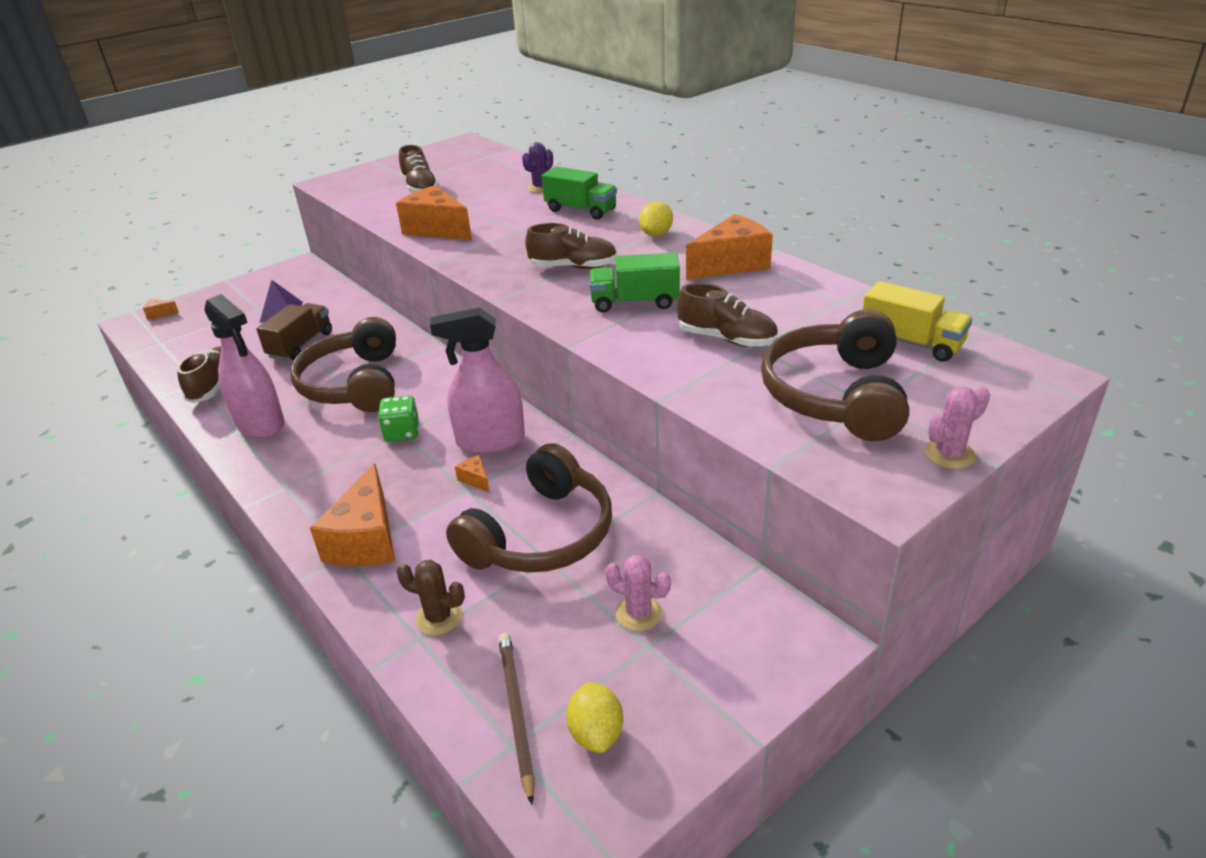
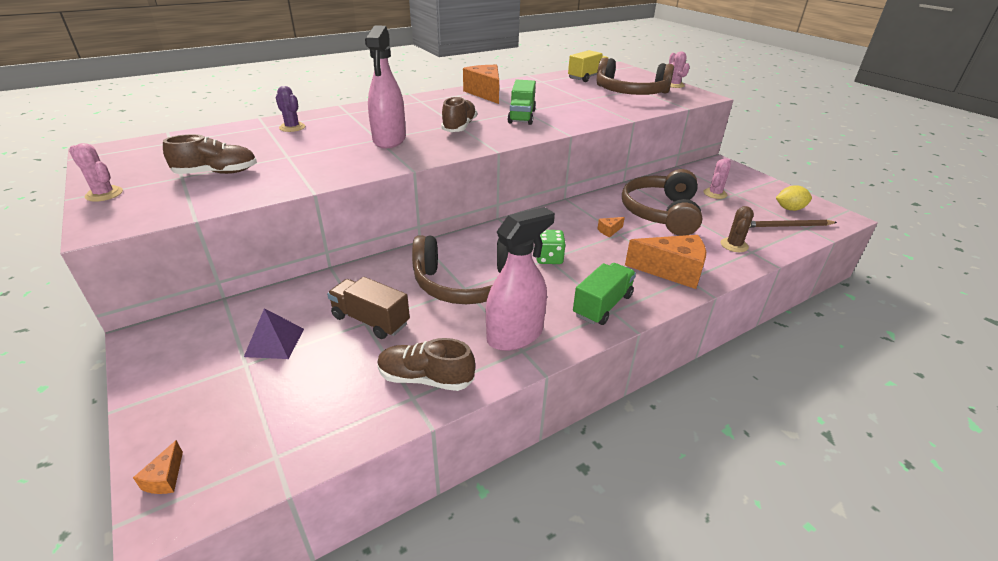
camera: 85 degrees left, 0 degrees up
(379, 167) = (104, 194): none -> pink cactus
(436, 229) = (338, 167): orange cheese -> none
(490, 441) = (567, 224): pink spray bottle -> pink spray bottle (389, 140)
(541, 534) = (661, 213): brown headphones -> brown headphones turned 120 degrees counterclockwise
(581, 210) = (359, 119): green truck -> green truck (602, 305)
(656, 234) = (426, 104): yellow lemon -> none
(727, 339) = (574, 103): brown shoe -> none

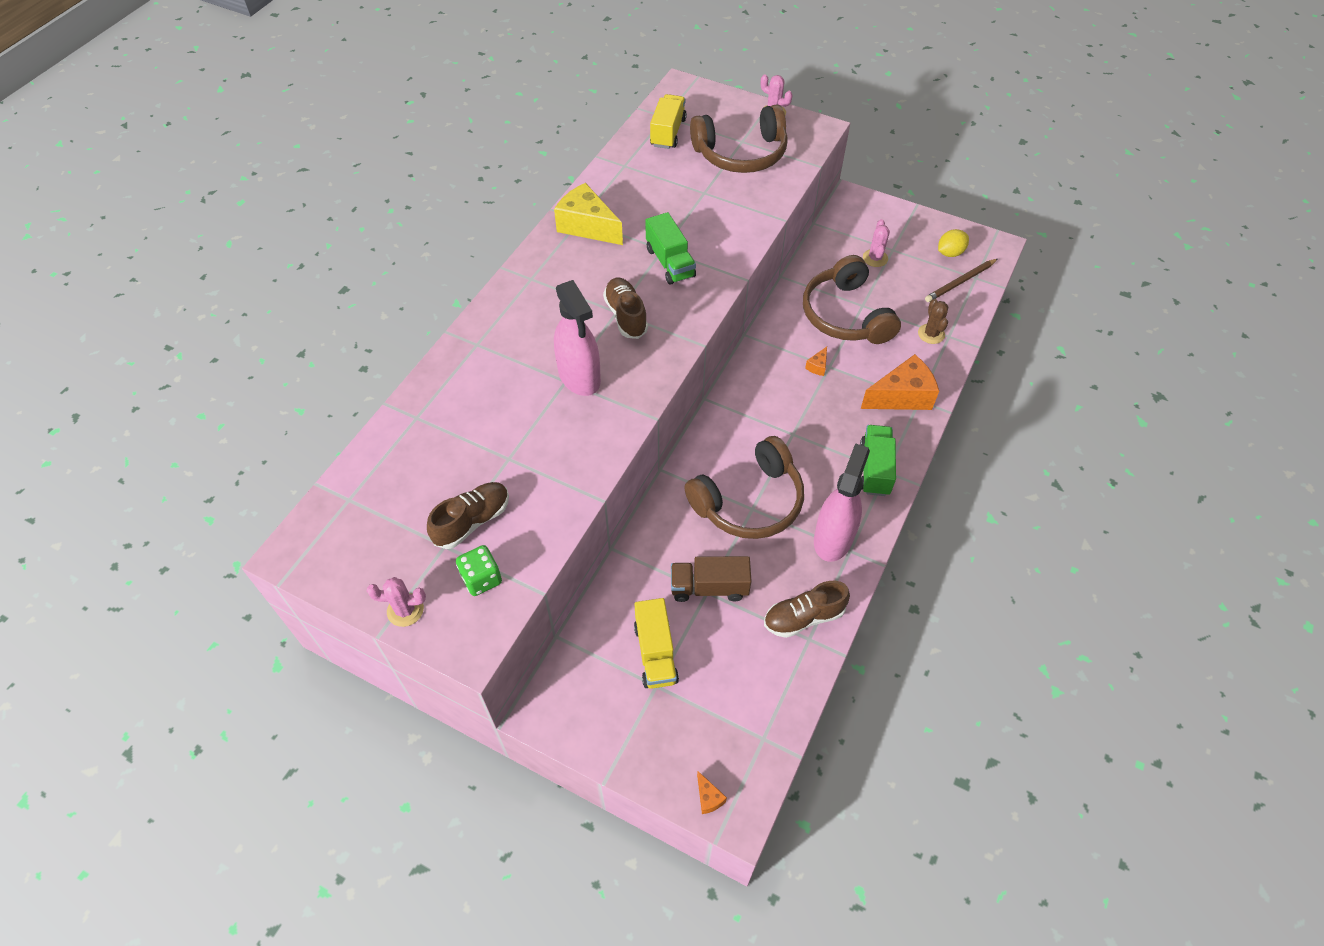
camera: 30 degrees left, 20 degrees up
(275, 342) = (655, 653): purple pyramid -> yellow truck
(292, 127) = (448, 404): purple cactus -> none
(485, 93) = (587, 226): orange cheese -> yellow cheese
(549, 258) = (793, 433): green dice -> green dice (481, 579)

